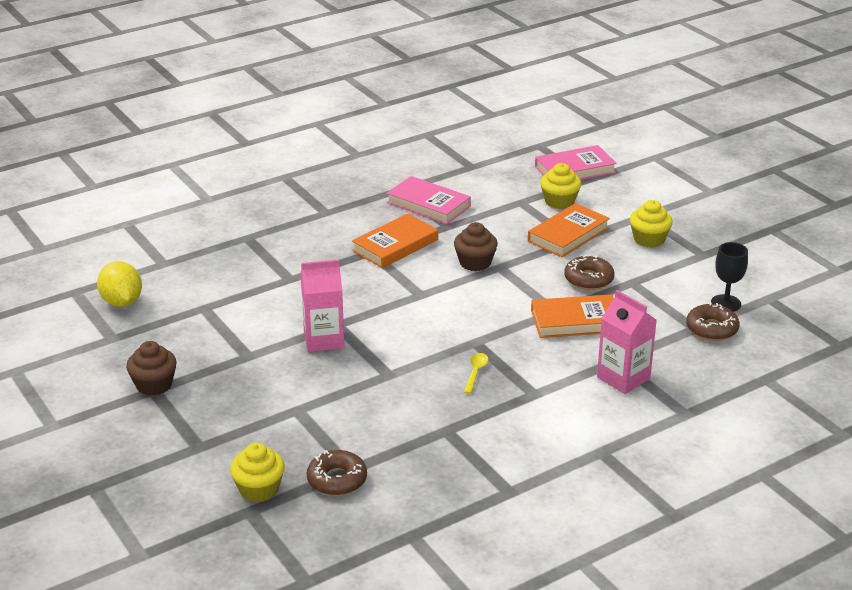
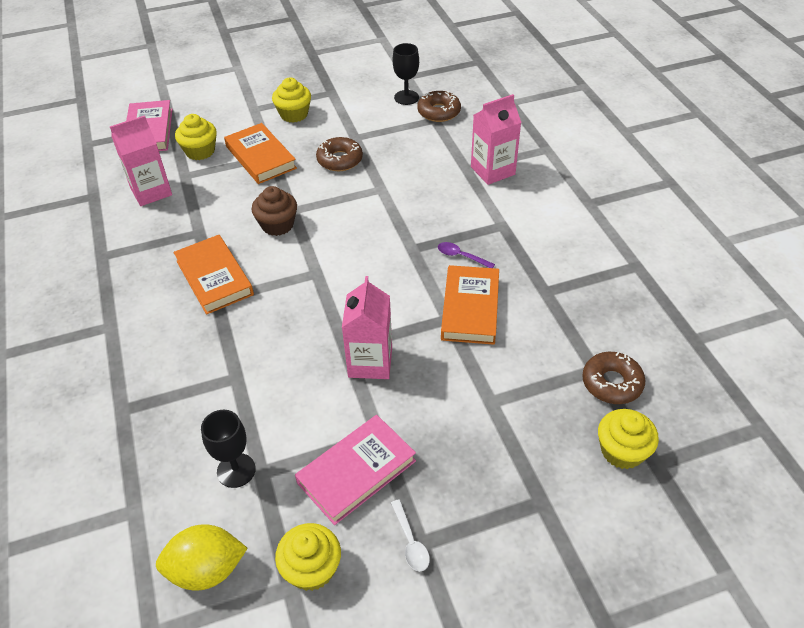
camera: 75 degrees left, 15 degrees up
(127, 344) = (311, 569): none -> yellow cupcake
(154, 385) = (410, 541): brown cupcake -> white spoon
(203, 297) = (236, 470): none -> black goblet
(428, 204) = (148, 239): pink book -> pink book (356, 472)
(475, 372) = (461, 256): yellow spoon -> purple spoon
(490, 191) = (151, 191): none -> pink carton
(576, 321) = (401, 180): orange book -> orange book (470, 308)

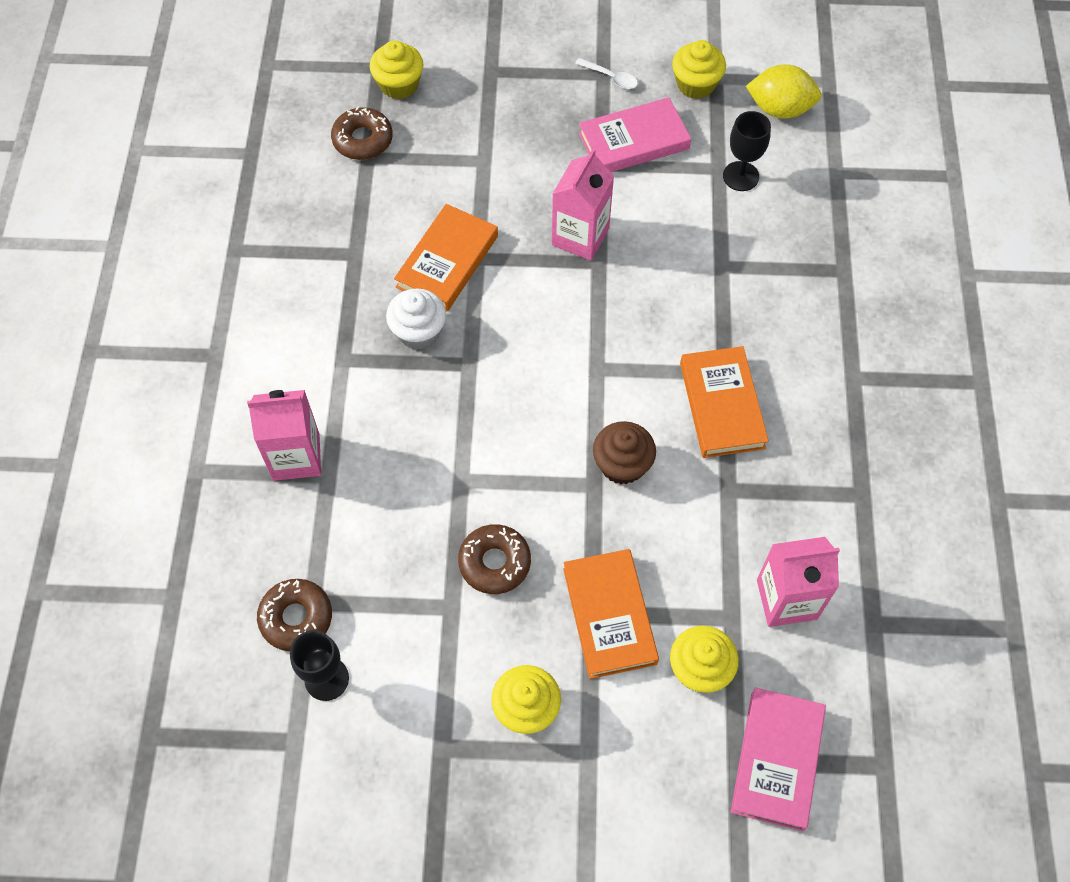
camera: 160 degrees left, 15 degrees up
(410, 541) = (610, 77): white spoon -> white spoon turned 120 degrees clockwise
(461, 256) = (418, 331): purple spoon -> white cupcake

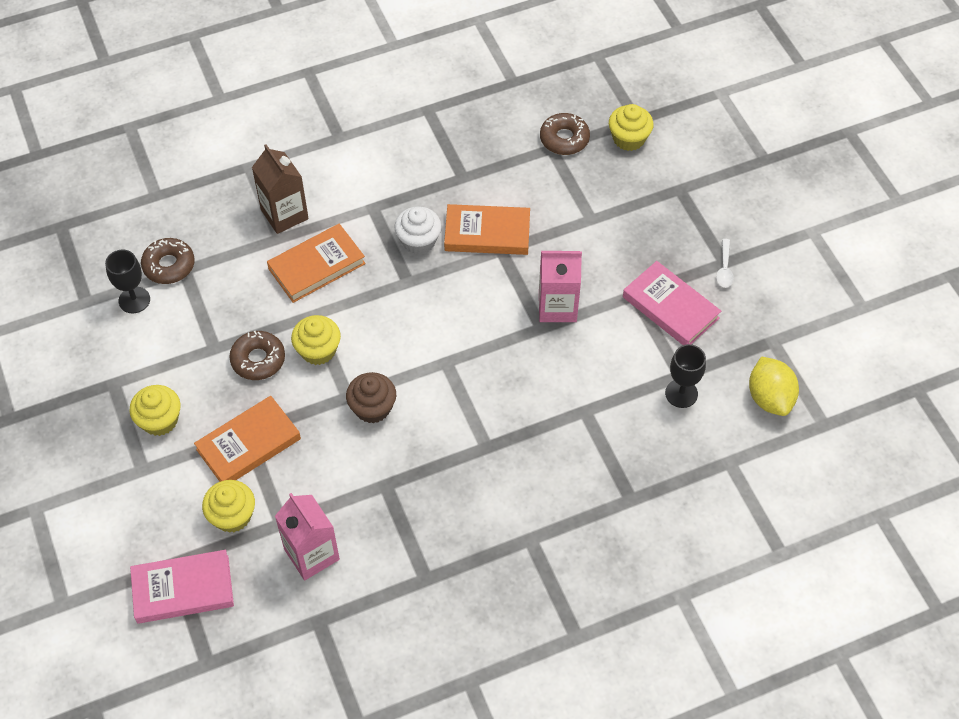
camera: 65 degrees right, 5 degrees down
(296, 457) = (284, 214): pink carton -> brown carton
(695, 84) = (756, 329): yellow cupcake -> yellow cupcake (318, 350)
(722, 405) = (456, 455): orange book -> orange book (317, 266)

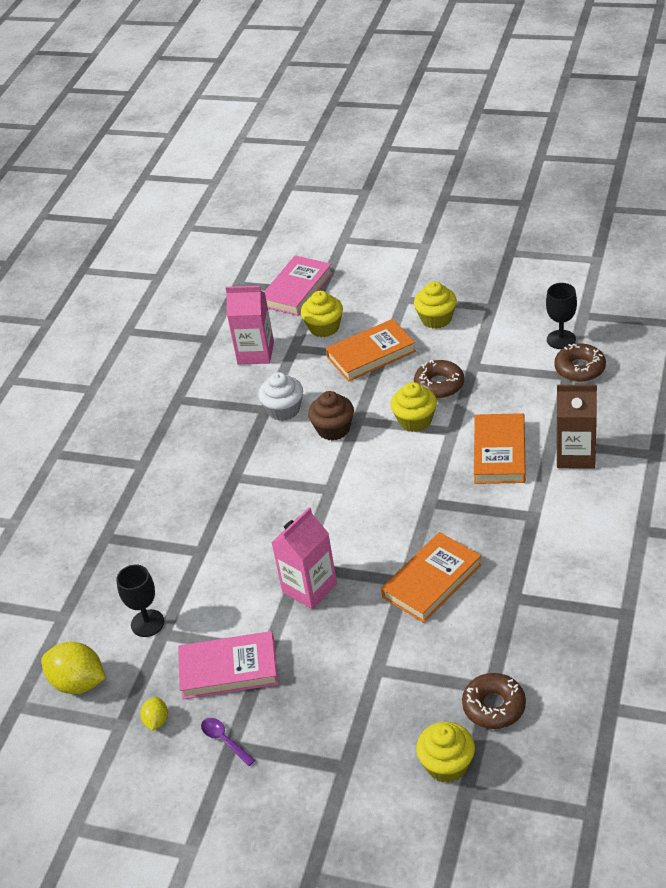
camera: 135 degrees right, 15 degrees down
(248, 444) = (371, 354): orange book -> orange book turned 60 degrees clockwise
(418, 241) = (467, 529): white cupcake -> white cupcake (284, 410)
(724, 268) = (224, 740): white spoon -> purple spoon
(749, 321) = (156, 721): none -> yellow lemon

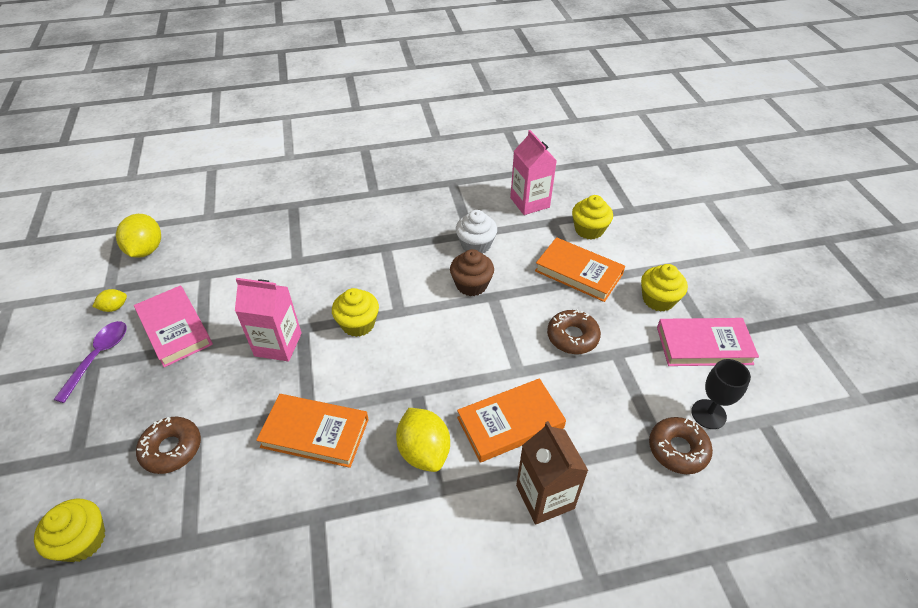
camera: 55 degrees right, 5 degrees up
(147, 623) = (212, 262): black goblet -> none
(224, 740) = (98, 357): purple spoon -> purple spoon, size x1.57
(297, 289) = (621, 195): pink book -> pink book (704, 345)
(415, 420) = (515, 337): yellow cupcake -> yellow cupcake (358, 324)
(494, 513) = (424, 451): none -> yellow lemon
(494, 706) = (163, 555): brown donut -> brown donut (171, 449)

